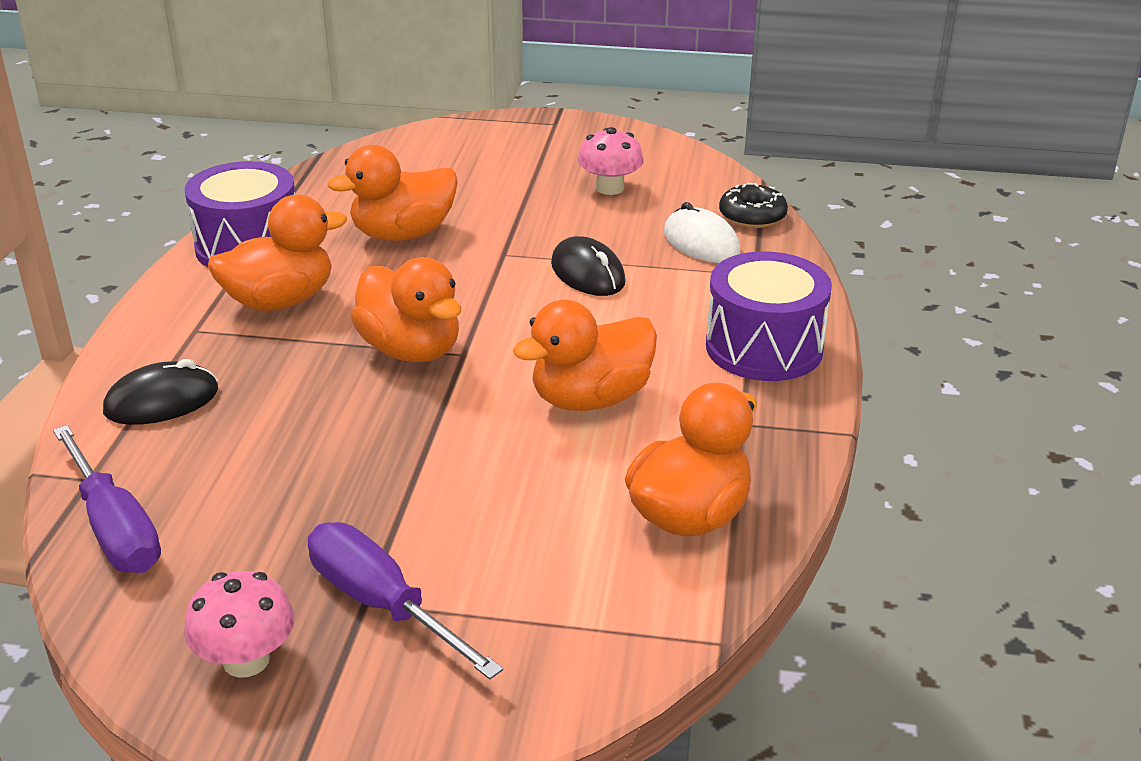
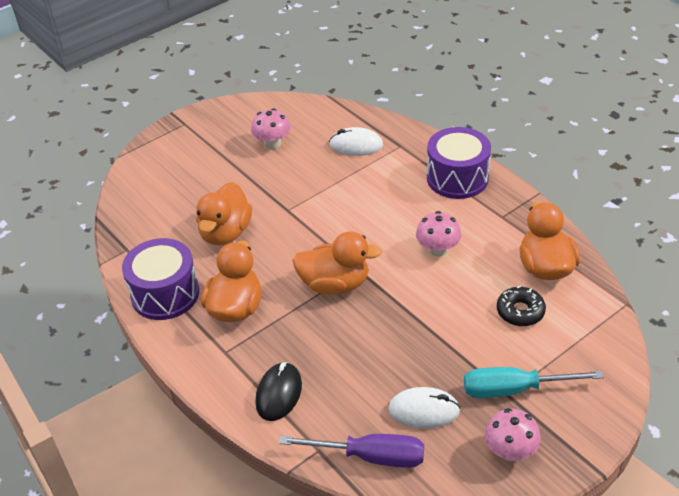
camera: 45 degrees left, 10 degrees up
(249, 535) = (424, 410): none -> white mouse
(382, 604) = (514, 389): purple screwdriver -> turquoise screwdriver
(587, 273) = (338, 193): black mouse -> none
(590, 399) = (438, 249): orange duck -> pink mushroom
(752, 216) = (353, 117): black donut -> black donut (520, 311)

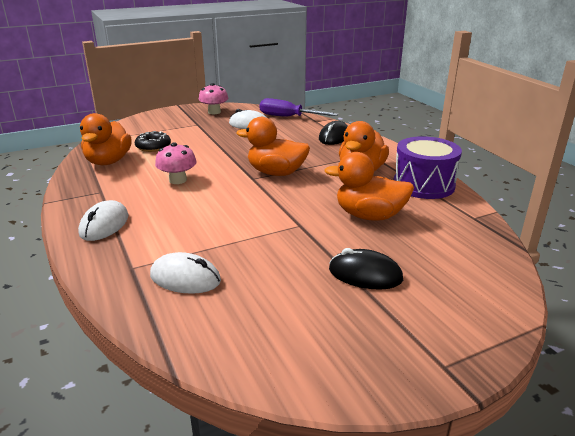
camera: 170 degrees left, 15 degrees down
(225, 233) = (369, 216): orange duck -> orange duck turned 105 degrees counterclockwise
(228, 171) = (365, 274): none -> black mouse
(272, 143) = (298, 302): pink mushroom -> none
(457, 178) = (104, 225): purple drum -> white mouse
(514, 389) = (192, 125): turquoise screwdriver -> none

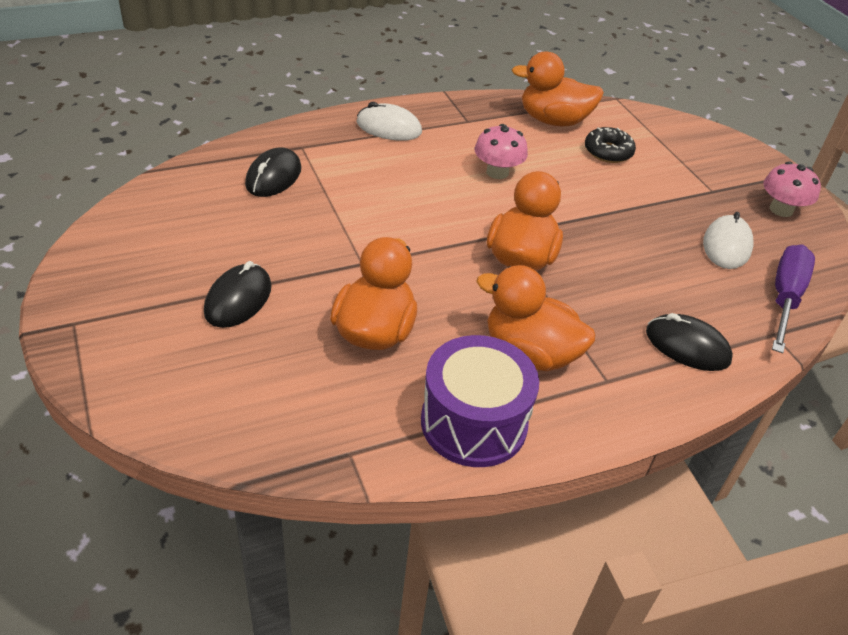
camera: 90 degrees right, 15 degrees up
(185, 278) = (273, 177): white mouse -> black mouse

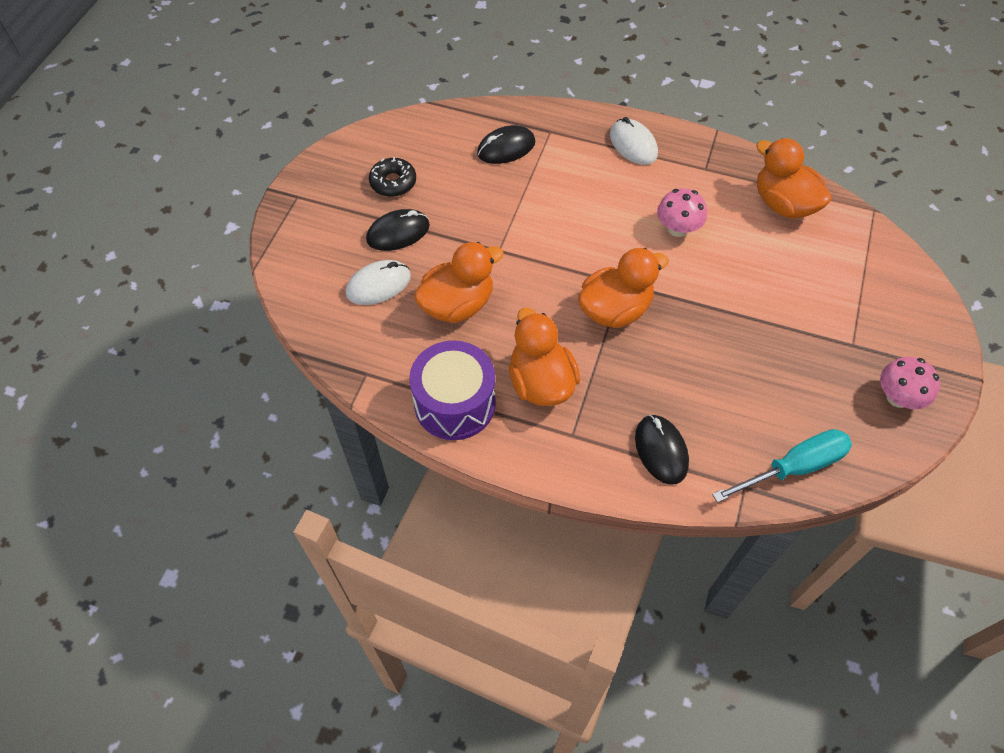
camera: 45 degrees right, 15 degrees up
(608, 152) = (798, 258): black donut -> black donut (393, 182)
(726, 246) = (799, 397): white mouse -> white mouse (378, 285)
(785, 298) = (793, 467): purple screwdriver -> turquoise screwdriver

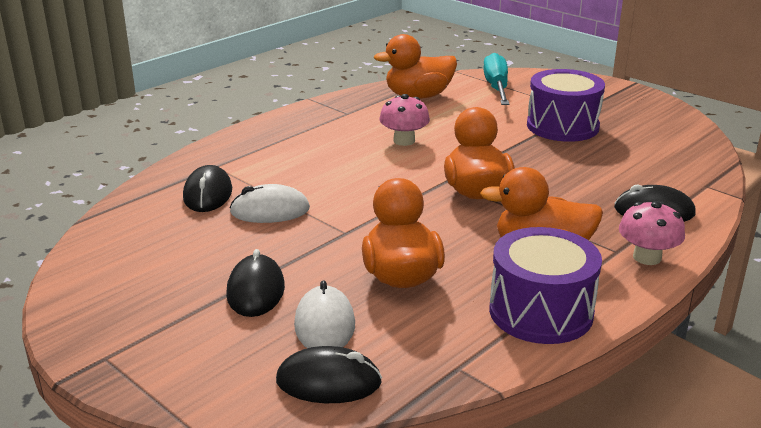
camera: 65 degrees left, 30 degrees down
(322, 311) = (328, 382): none -> black mouse
(393, 182) = (172, 275): black donut -> none
(633, 144) = (282, 134): white mouse -> white mouse (270, 210)
(793, 467) = (693, 161): turquoise screwdriver -> turquoise screwdriver (496, 87)
(799, 338) = (562, 126): none -> purple drum
(898, 397) = (640, 109): pink mushroom -> pink mushroom (647, 257)

